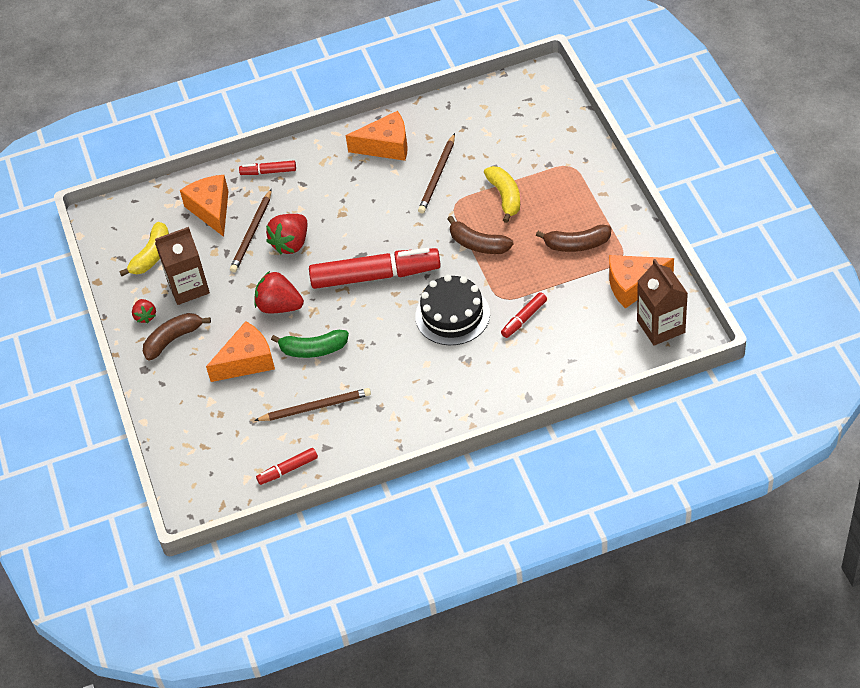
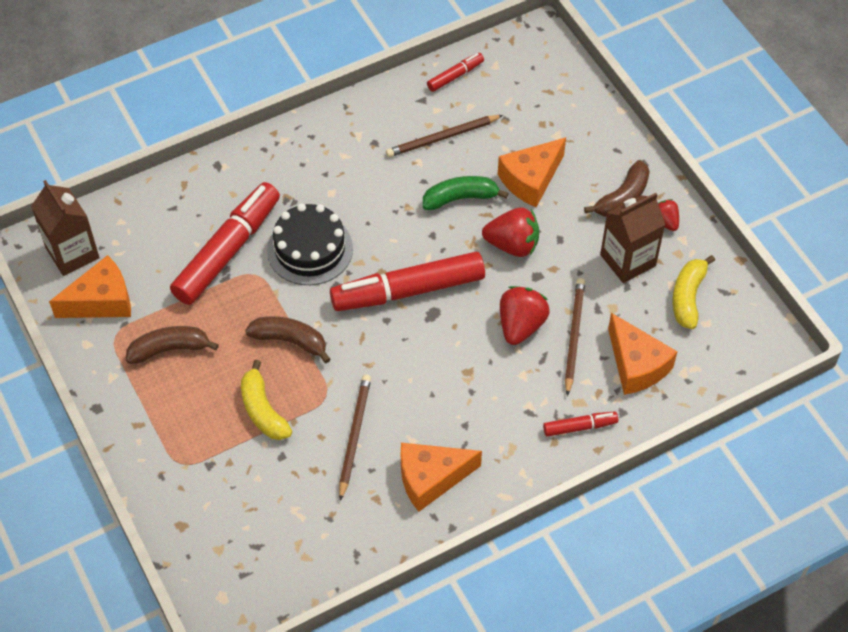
camera: 165 degrees right, 5 degrees up
(524, 318) = (227, 251): red marker -> red marker, size x2.18

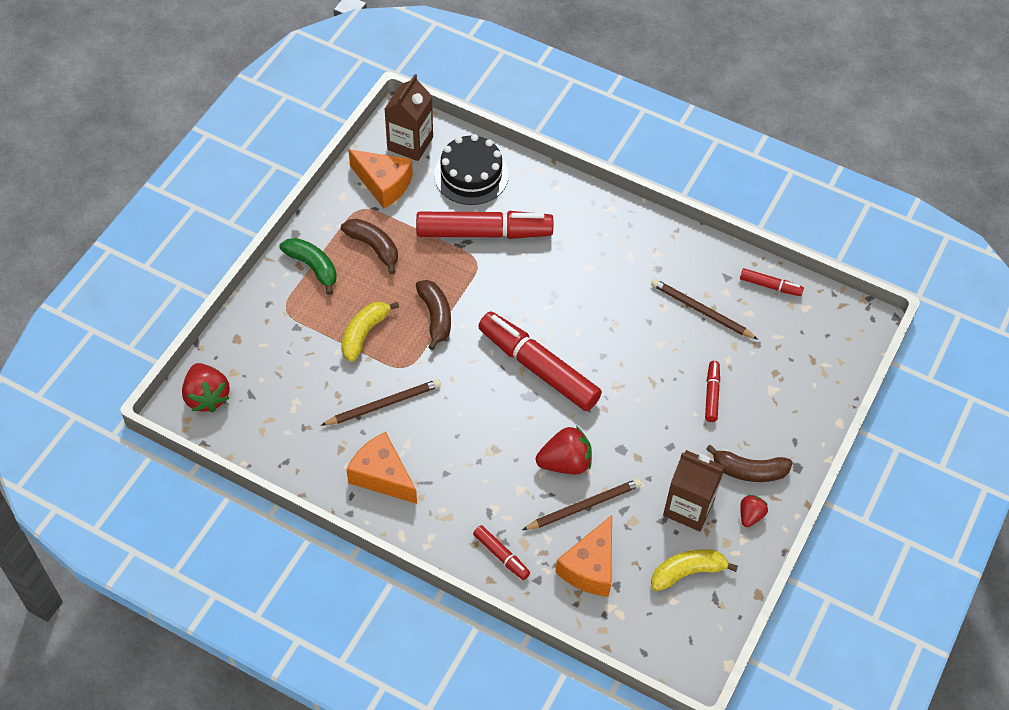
camera: 55 degrees right, 0 degrees up
(310, 249) = (525, 283): black cake -> black cake (471, 175)
(460, 198) = (653, 355): green banana -> green banana (313, 267)
(512, 245) = (637, 416): red strawberry -> red strawberry (207, 397)
(531, 180) = (711, 394): orange cheese -> red marker

